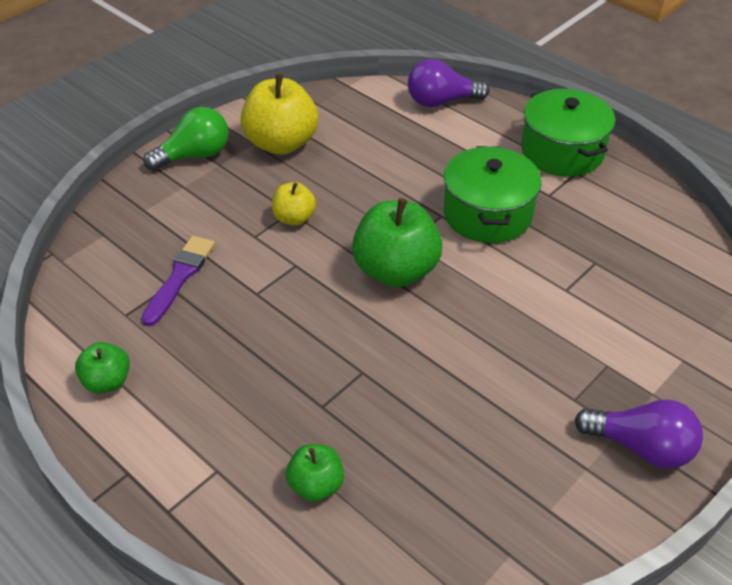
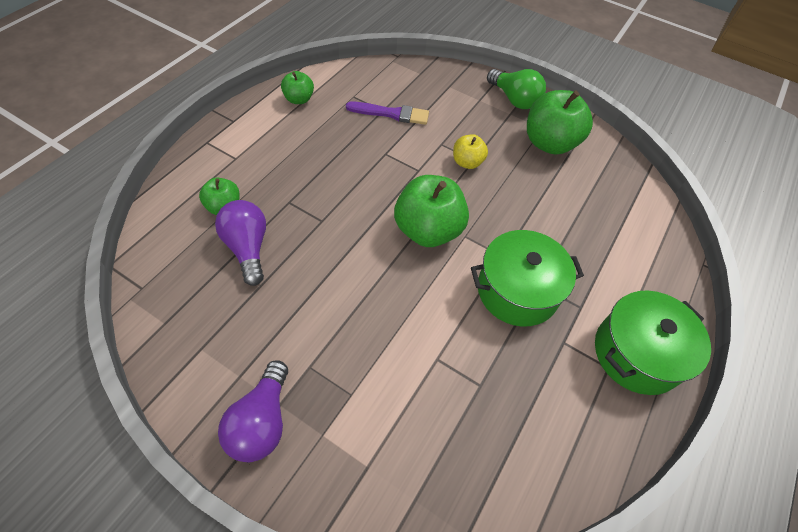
camera: 75 degrees right, 10 degrees up
(281, 143) = (549, 143): yellow apple -> green apple
(441, 101) = (662, 244): purple light bulb -> purple light bulb (248, 248)

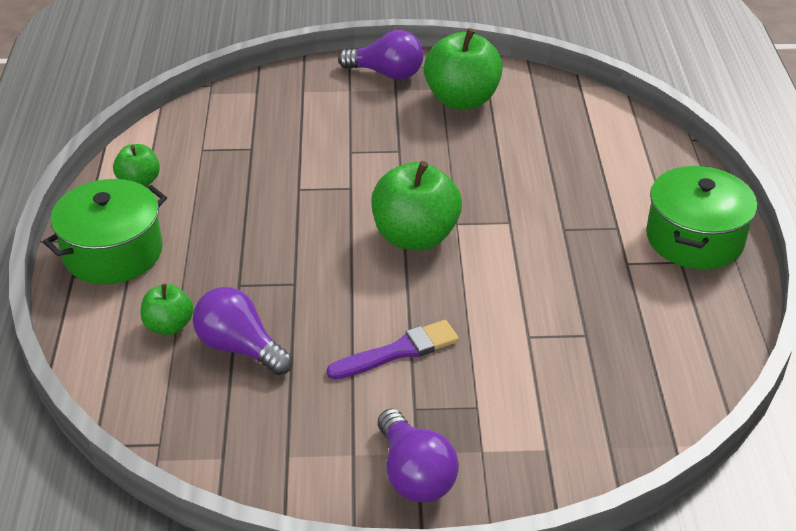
camera: 30 degrees left, 15 degrees down
(391, 114) = (265, 147): purple brush -> purple brush (398, 351)
(467, 162) = (395, 156): yellow apple -> none
(514, 99) = (387, 73): green light bulb -> purple light bulb
(517, 290) = (549, 244): green pot -> green pot (113, 252)

